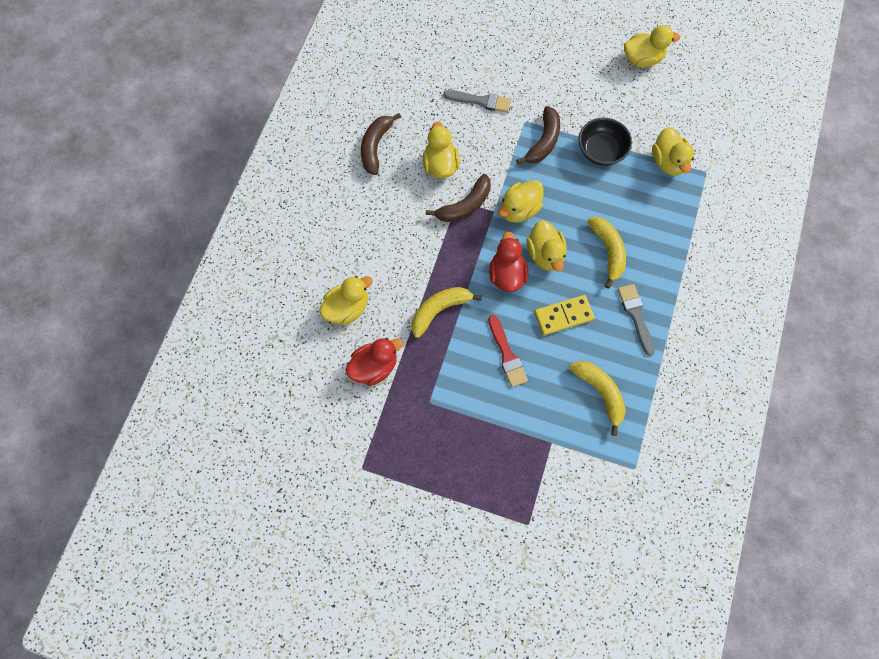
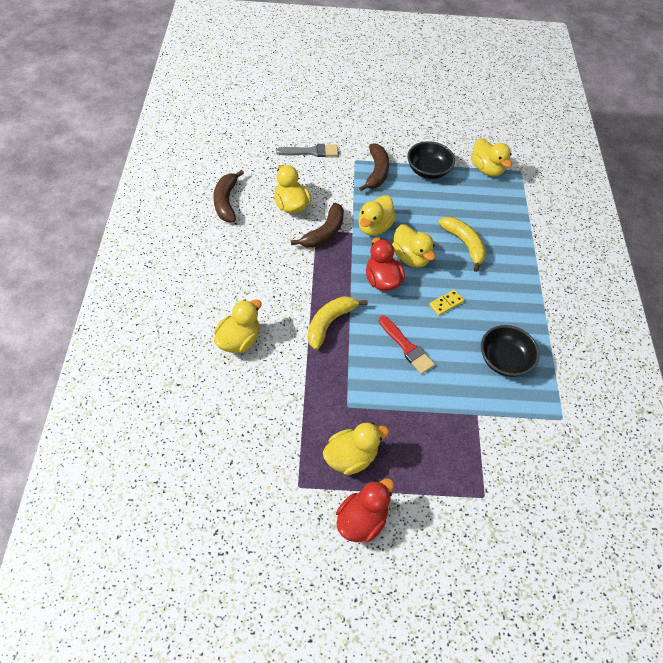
camera: 20 degrees left, 15 degrees down
(374, 367) = (282, 387): red duck -> red duck (361, 520)
(563, 316) = (446, 303): yellow domino -> yellow domino, size x0.62
(600, 392) = (504, 360): yellow banana -> black bowl
(635, 316) = (509, 290): grey brush -> none
(642, 59) = (435, 101): yellow duck -> yellow duck (351, 457)

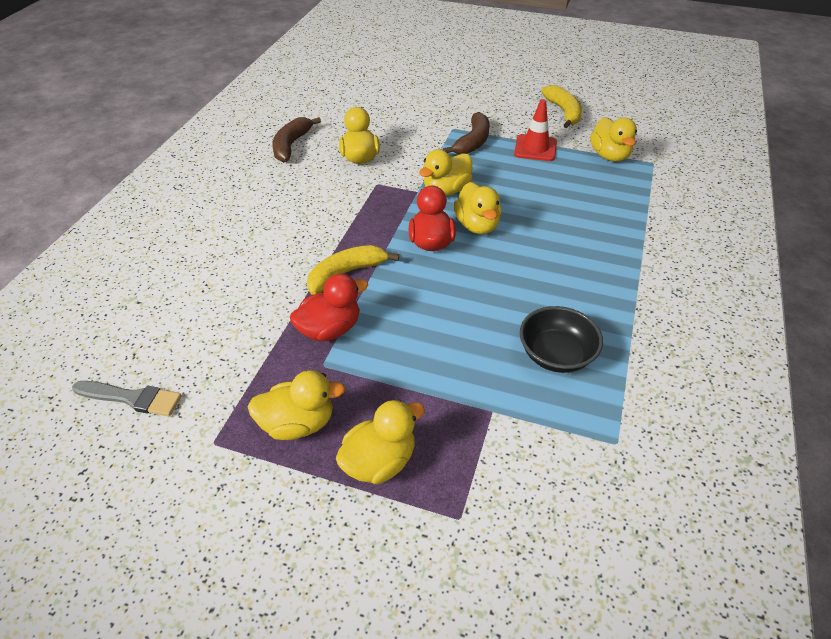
camera: 20 degrees right, 10 degrees down
(239, 340) = (231, 271): yellow duck -> yellow duck (379, 461)
(311, 152) = (406, 115): grey brush -> grey brush (132, 398)
(324, 233) = (384, 187): brown banana -> none
(361, 520) = (273, 504): red duck -> red duck (330, 329)
(407, 347) = (430, 315): red brush -> none
(428, 170) = (535, 148): black bowl -> red traffic cone
(446, 303) = (502, 279): yellow domino -> none
(464, 244) = (551, 223): yellow banana -> yellow banana (564, 112)

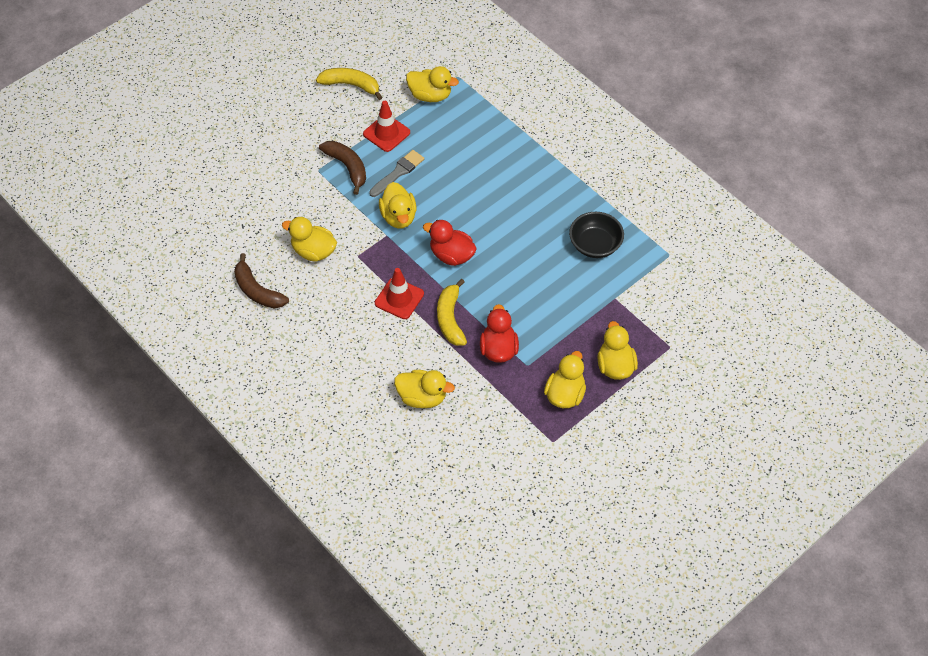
camera: 60 degrees left, 10 degrees up
(132, 398) = (490, 475): grey brush -> grey brush (398, 172)
(345, 228) = (399, 298): none -> red traffic cone
(477, 225) = (452, 220): yellow duck -> yellow duck (422, 397)

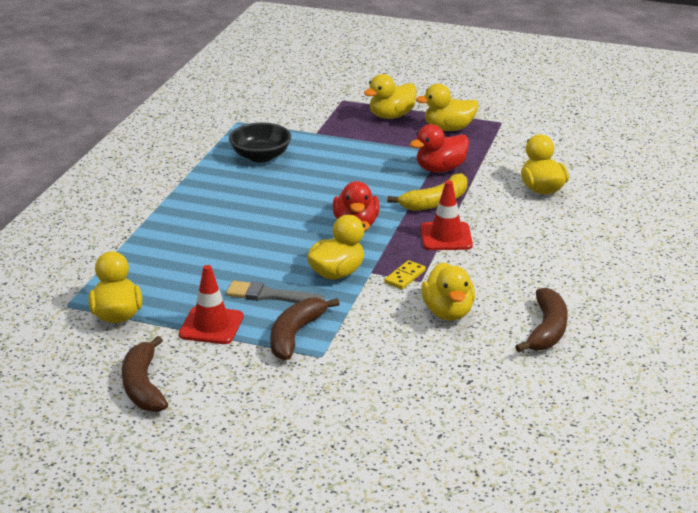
camera: 120 degrees left, 25 degrees down
(351, 85) = (143, 386): yellow banana -> brown banana
(368, 250) = (405, 277): none -> yellow domino

